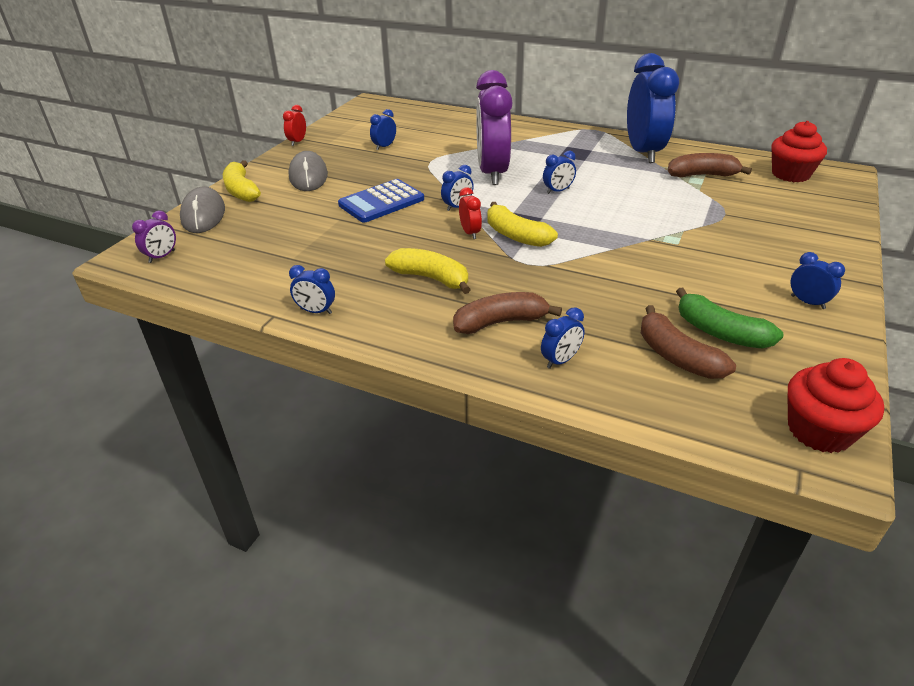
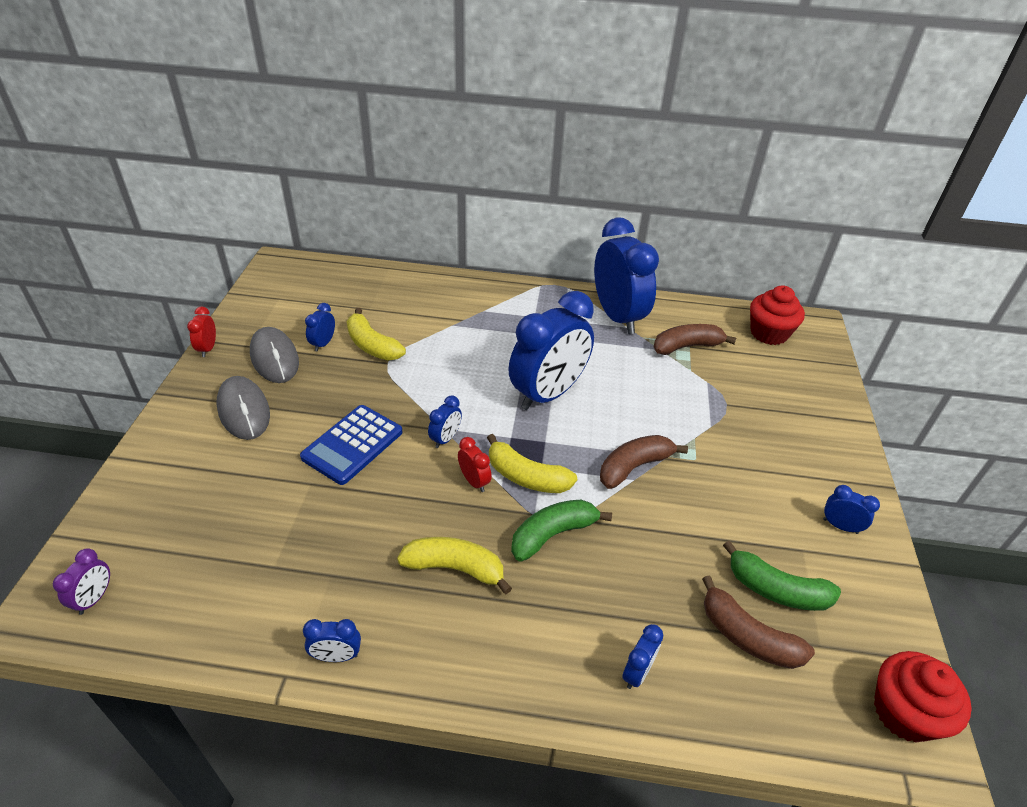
camera: 20 degrees left, 5 degrees up
(203, 214) = (125, 506): grey mouse -> grey mouse (274, 358)
(241, 191) = (163, 452): yellow banana -> yellow banana (372, 345)
(492, 173) = (466, 374): purple clock -> none
(500, 322) = (555, 625): brown banana -> brown banana (634, 467)
(523, 271) = (552, 534): none -> green banana
(558, 191) = (548, 394): blue clock -> blue clock, size x2.43

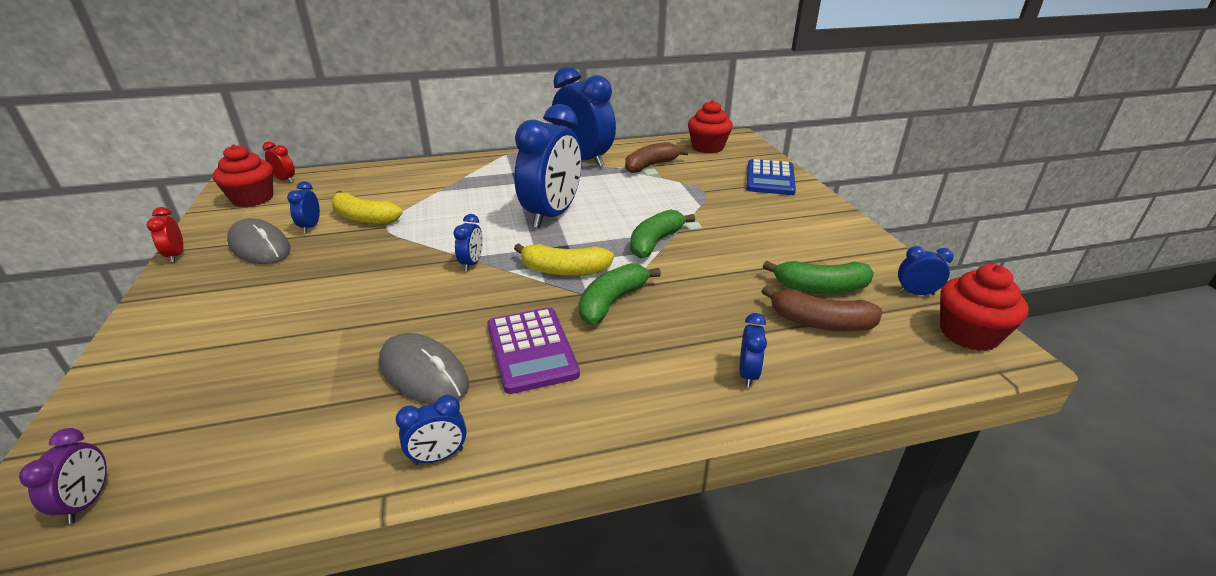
camera: 20 degrees left, 10 degrees down
(244, 410) = (239, 291): grey mouse -> grey mouse (423, 374)
(286, 289) = (253, 199): none -> red cupcake
(352, 445) = (376, 289): blue calculator -> blue calculator (770, 178)
(455, 568) = (531, 350): yellow banana -> purple calculator
(474, 481) = (516, 285): red clock -> red clock (285, 180)
(634, 467) = (655, 242): brown banana -> green banana
(840, 526) = (837, 238): blue clock -> blue clock (916, 293)

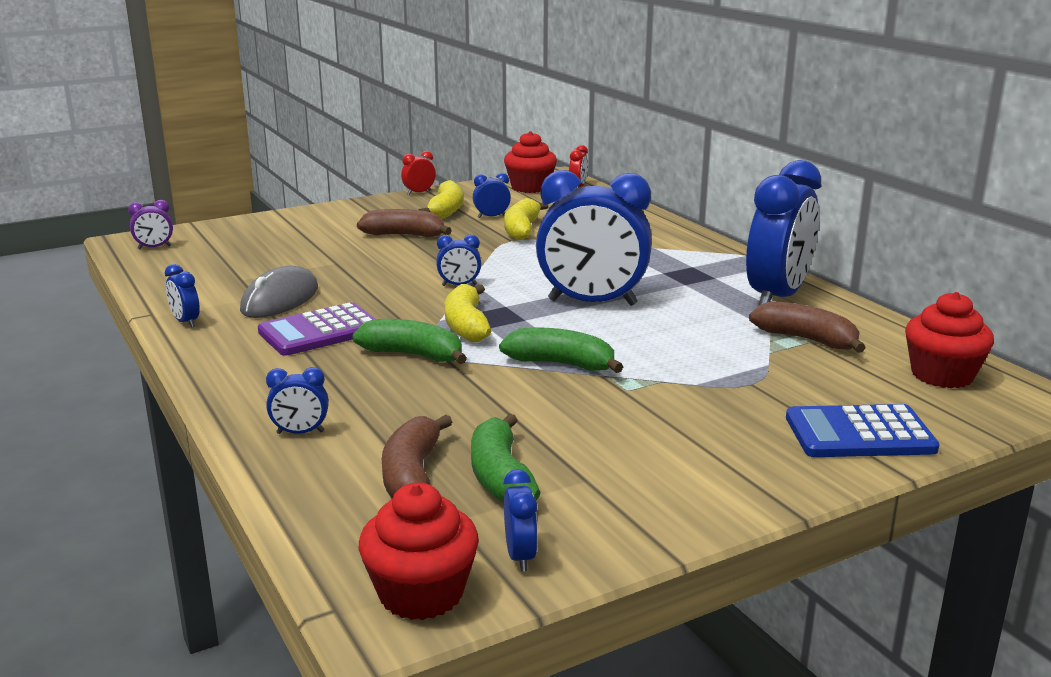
camera: 75 degrees right, 10 degrees down
(260, 247) = (446, 210): grey mouse -> yellow banana
(306, 278) = (404, 235): none -> brown banana

